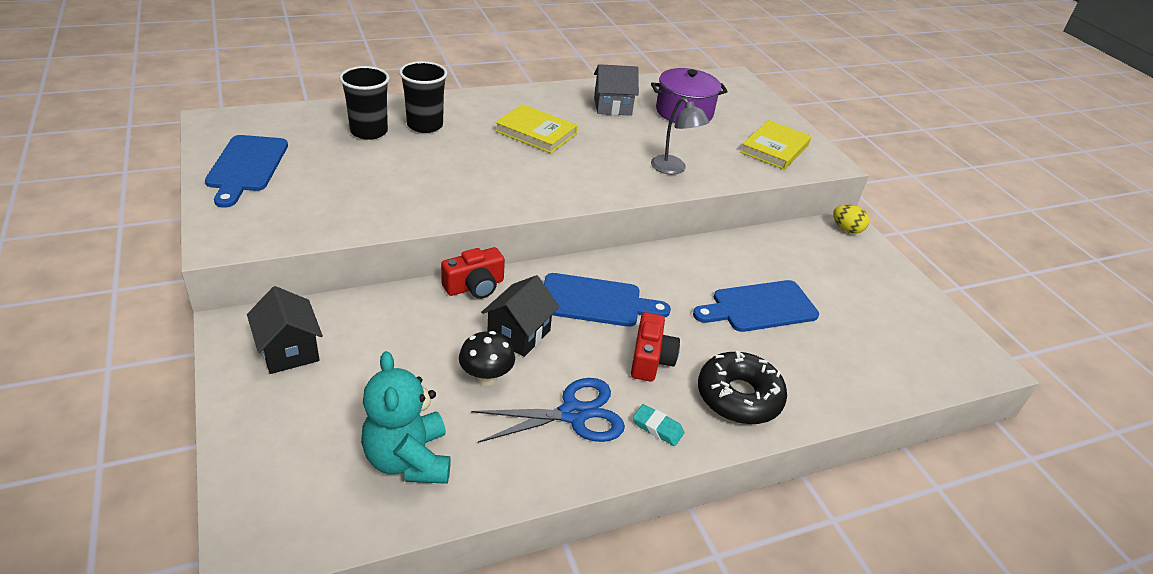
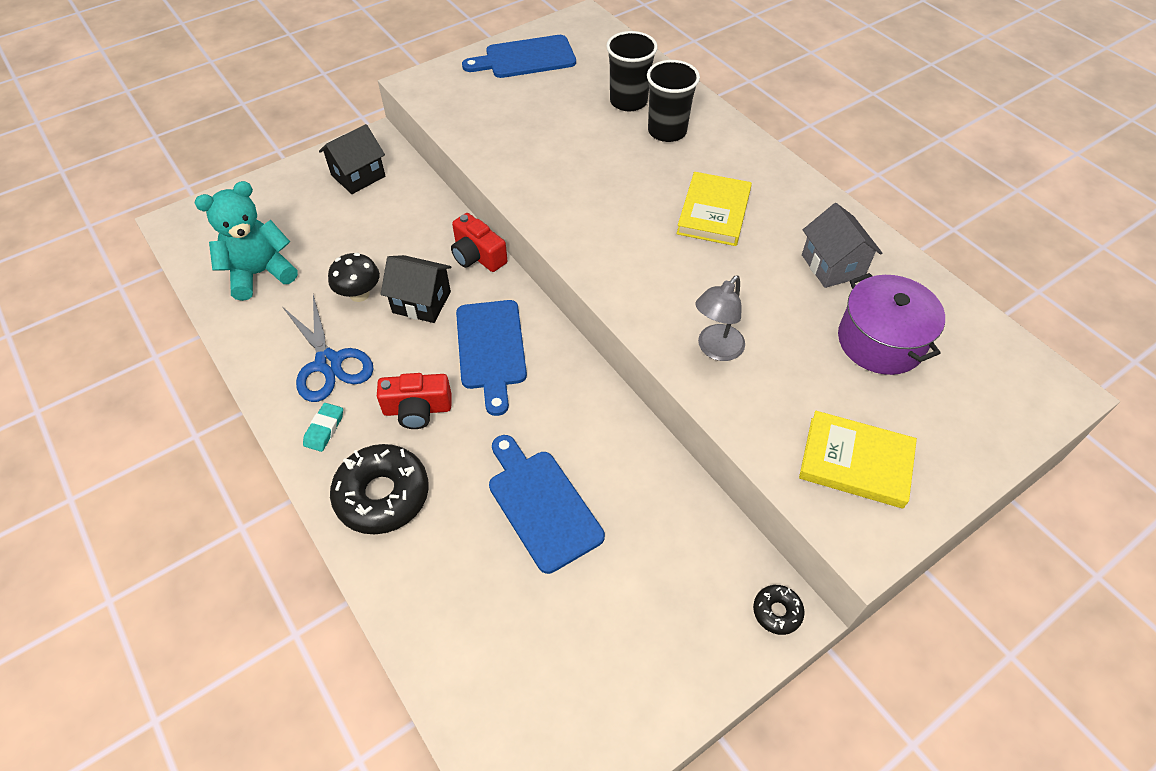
camera: 80 degrees right, 15 degrees up
(846, 229) = (777, 612): yellow egg -> black donut

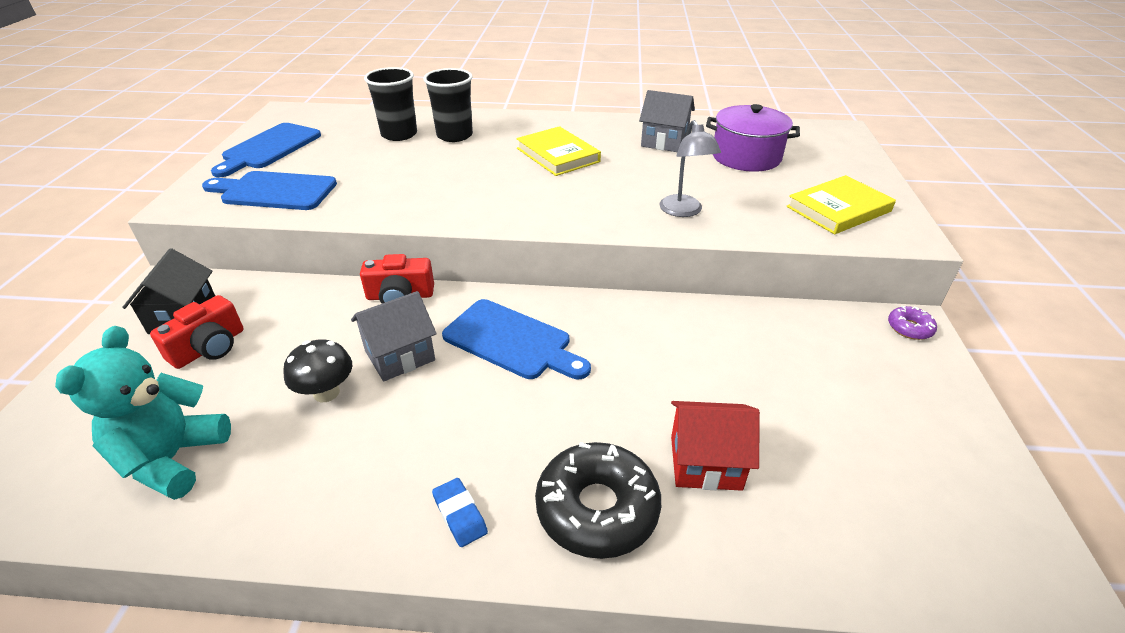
camera: 50 degrees left, 15 degrees down
(324, 429) = (460, 515): turquoise eraser -> blue eraser
(328, 363) = (378, 464): blue scissors -> none
(417, 409) = (521, 425): red camera -> red camera (209, 348)
(421, 302) = (399, 355): black house -> grey house
(471, 534) = (705, 462): none -> red house
(541, 505) = (712, 398): blue cutting board -> blue cutting board (274, 191)
(777, 612) = (909, 328): black donut -> purple donut

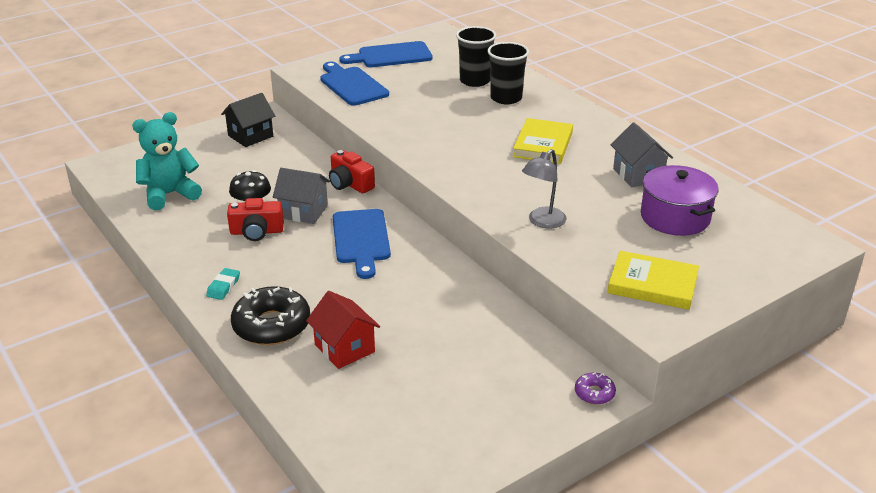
camera: 50 degrees right, 5 degrees down
(209, 348) = (240, 157): red camera -> red camera (256, 232)
(460, 515) = (223, 287): blue eraser -> turquoise eraser

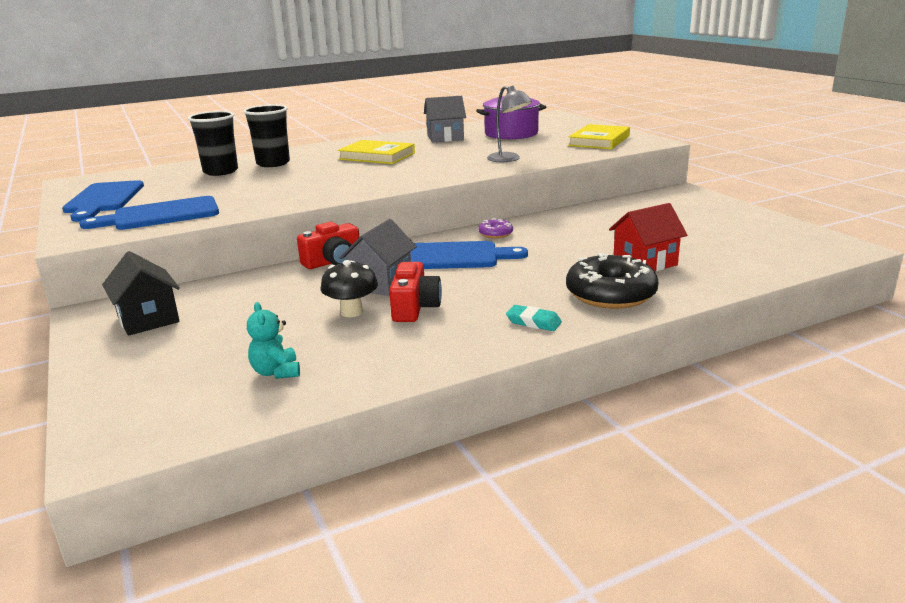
camera: 80 degrees left, 10 degrees down
(169, 194) = (276, 372): turquoise teddy bear -> turquoise teddy bear, size x0.53
(594, 393) = (682, 192): purple donut -> purple donut (495, 234)

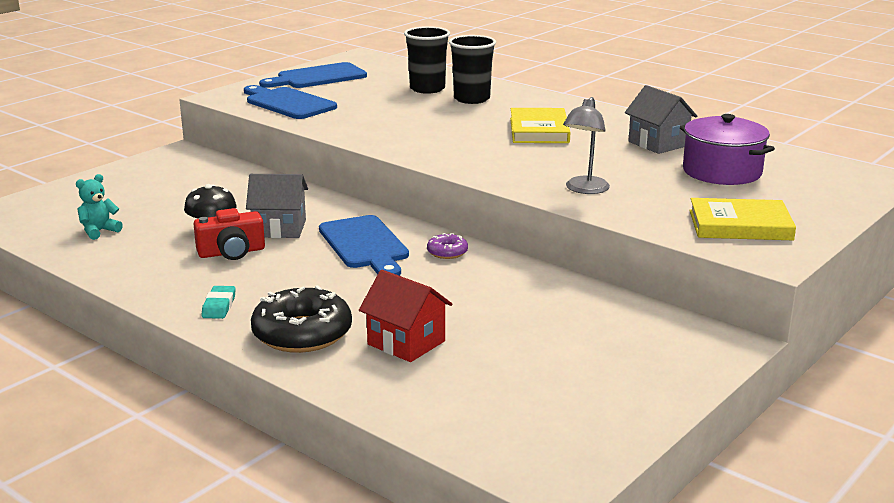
camera: 65 degrees right, 0 degrees up
(148, 319) = (173, 171): black house -> none
(333, 262) = (321, 199): red camera -> none

